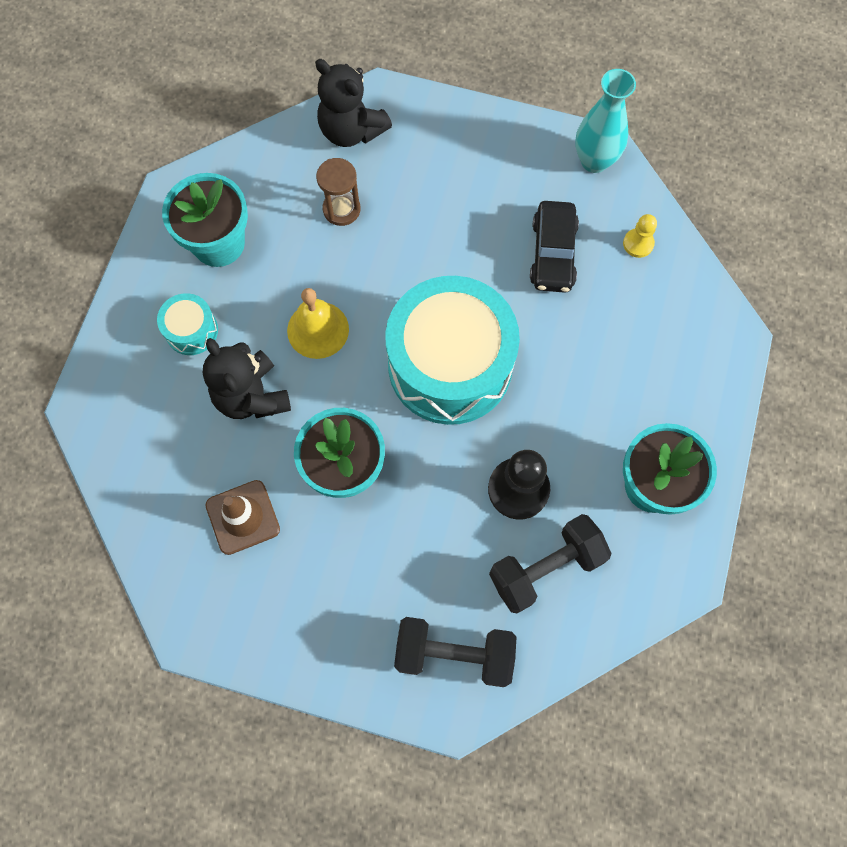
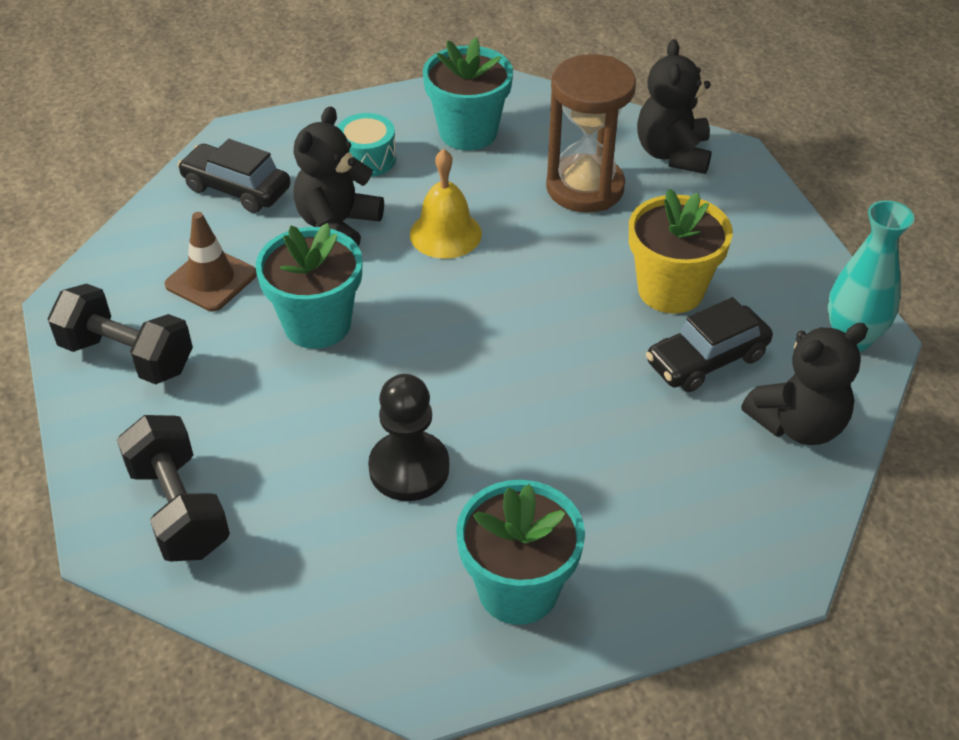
camera: 55 degrees right, 25 degrees down
(151, 443) = (236, 189): none -> black car
(341, 209) = (585, 188): brown hourglass -> brown hourglass, size x1.77
(450, 365) = (499, 343): turquoise drum -> none
(479, 229) = (670, 290): none -> yellow flower pot
(546, 568) = (336, 539): black dumbbell -> black dumbbell (127, 356)
(638, 243) = (798, 424): yellow pawn -> black teddy bear

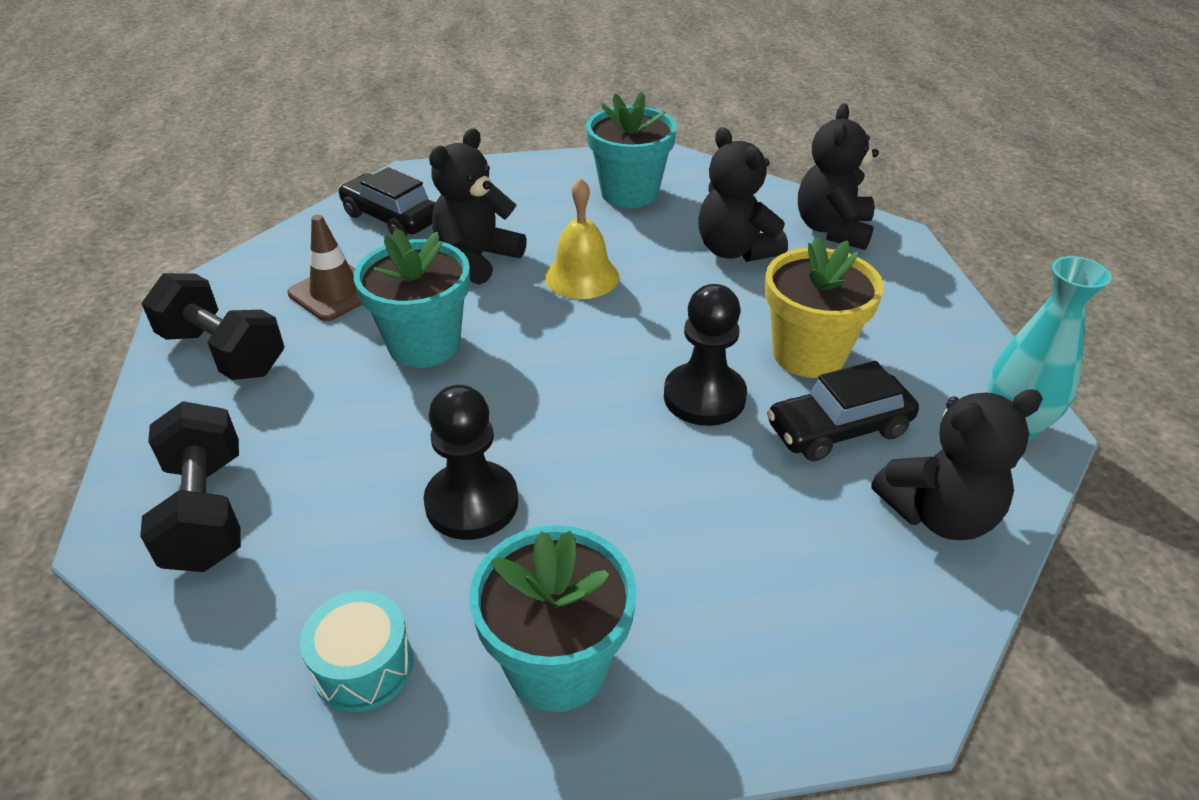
camera: 10 degrees right, 5 degrees down
(367, 158) = (525, 205): turquoise drum -> turquoise drum (363, 666)
(585, 188) = (735, 250): brown hourglass -> black teddy bear
(586, 344) = (704, 397): none -> black pawn

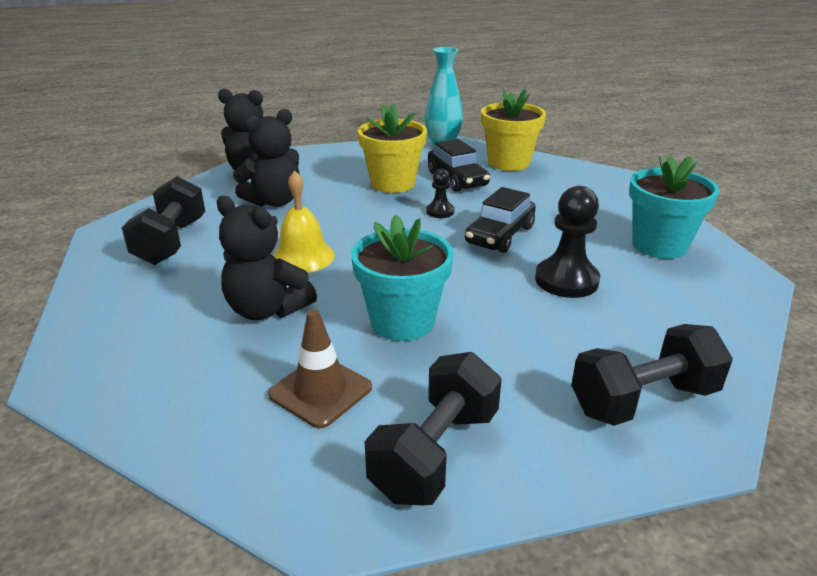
camera: 95 degrees left, 10 degrees down
(363, 666) = (708, 302): turquoise drum -> none
(391, 218) = (169, 377): black car -> black car (500, 235)
(629, 193) = (171, 242): turquoise flower pot -> black dumbbell
(704, 397) = (440, 211): black pawn -> black pawn, size x0.54
(939, 514) = (508, 163): black teddy bear -> yellow flower pot

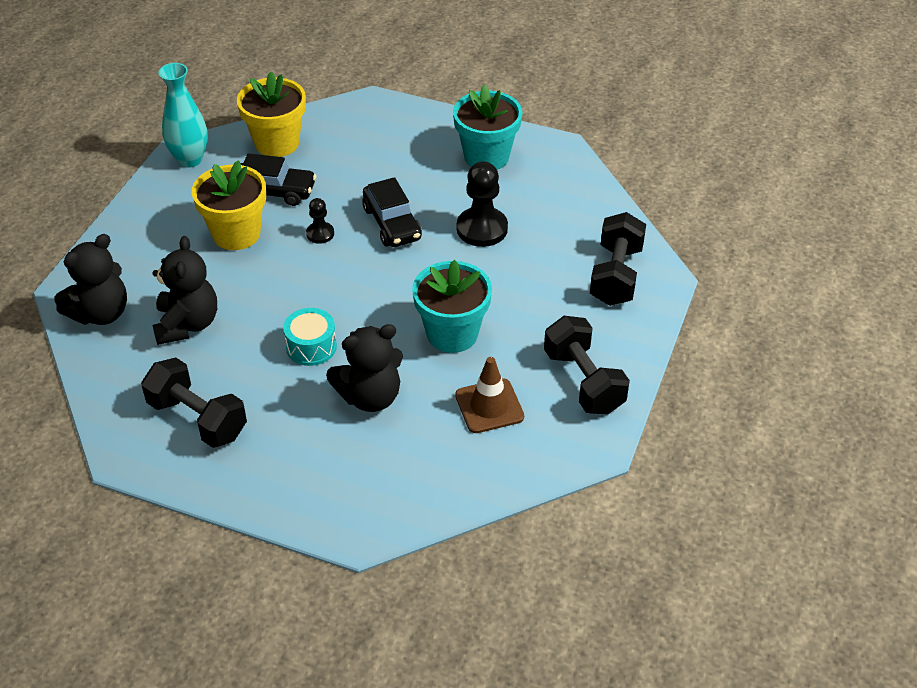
camera: 55 degrees left, 15 degrees up
(303, 257) = (311, 346): yellow bell -> turquoise drum

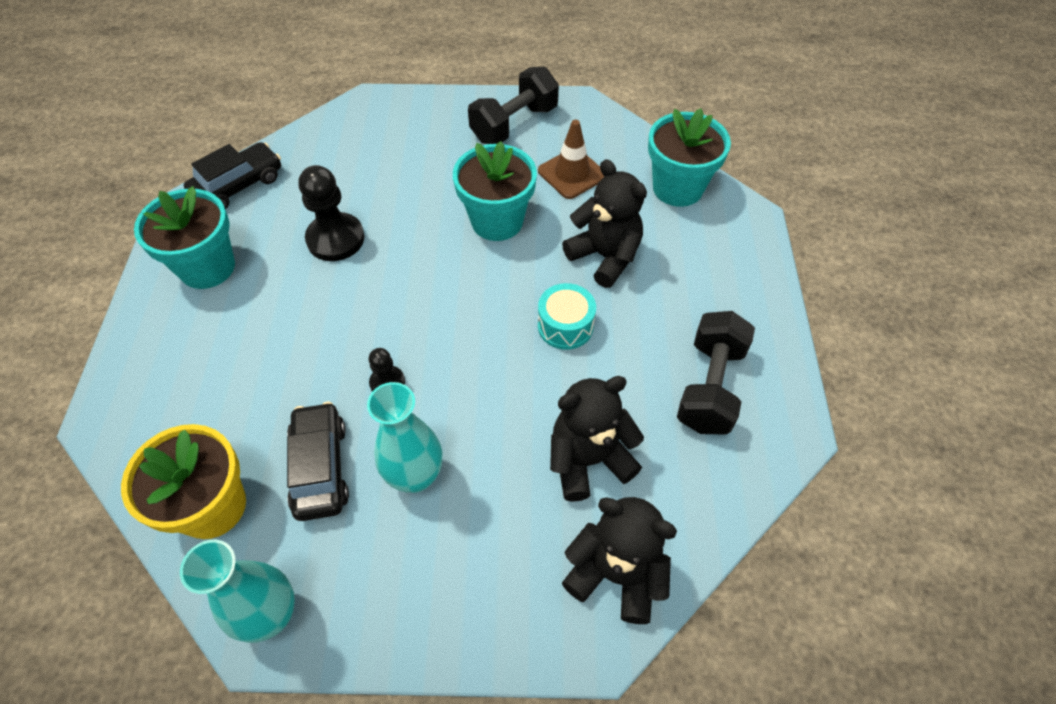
camera: 110 degrees left, 10 degrees up
(236, 234) = (415, 476): yellow flower pot -> turquoise vase
(392, 223) = (349, 318): black car -> black car (238, 185)
(429, 486) = (677, 188): none -> turquoise flower pot
(616, 275) = (374, 130): black dumbbell -> none

